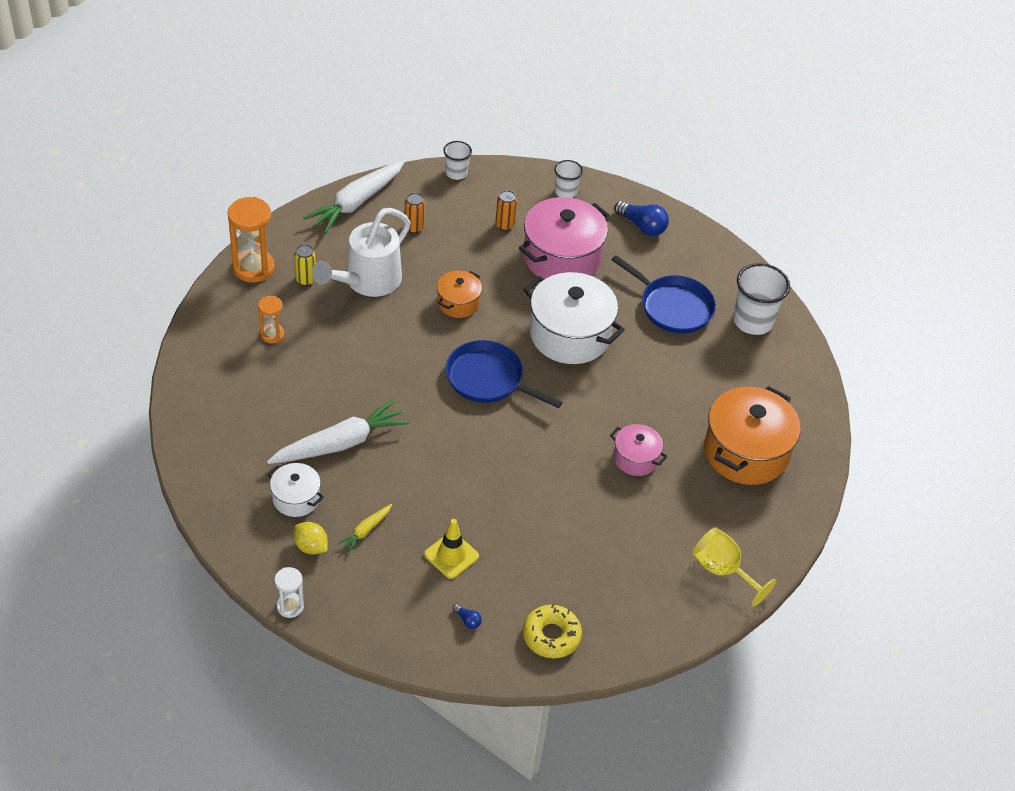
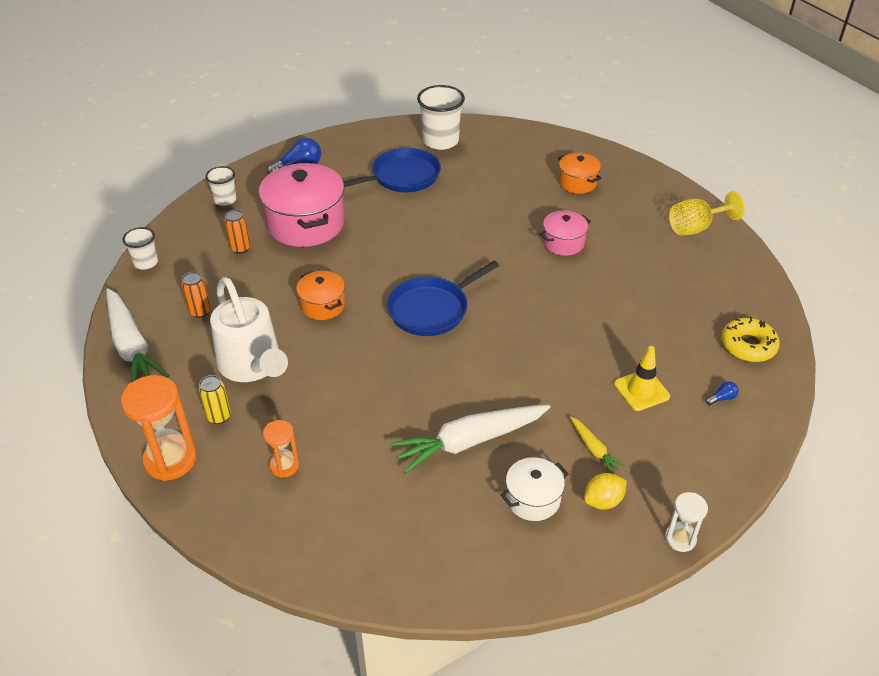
camera: 65 degrees left, 5 degrees down
(340, 443) = (469, 442): white carrot -> white carrot turned 105 degrees counterclockwise
(570, 335) = (403, 243): white pot -> none
(746, 452) = (577, 182): orange pot -> orange pot, size x0.53

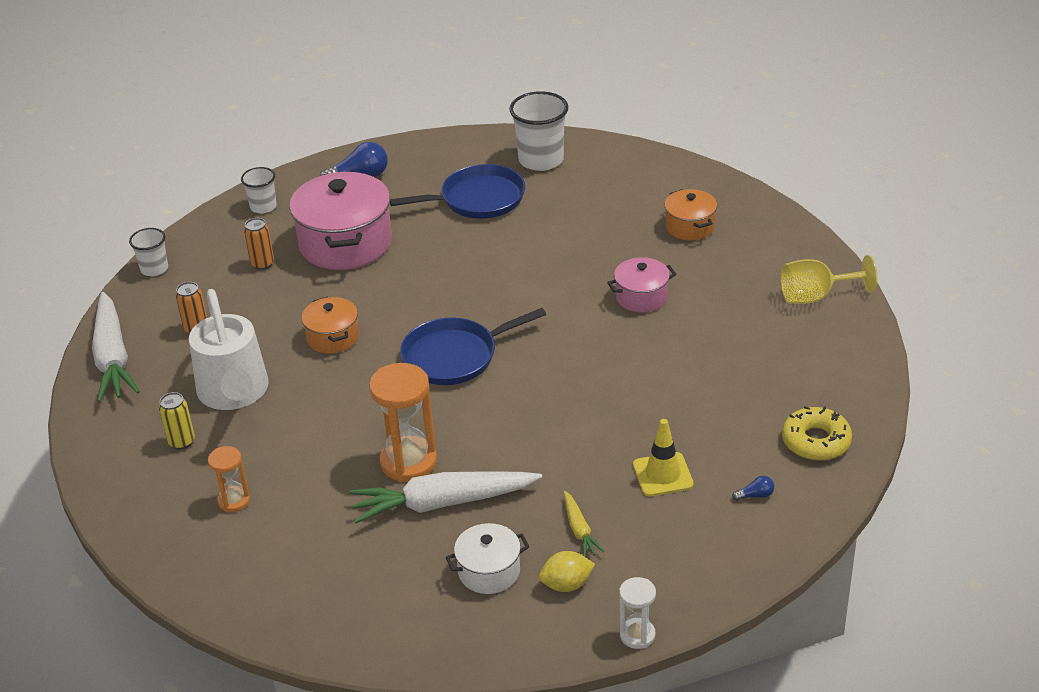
camera: 15 degrees right, 5 degrees down
(170, 460) = (118, 479): orange hourglass -> orange hourglass (408, 462)

